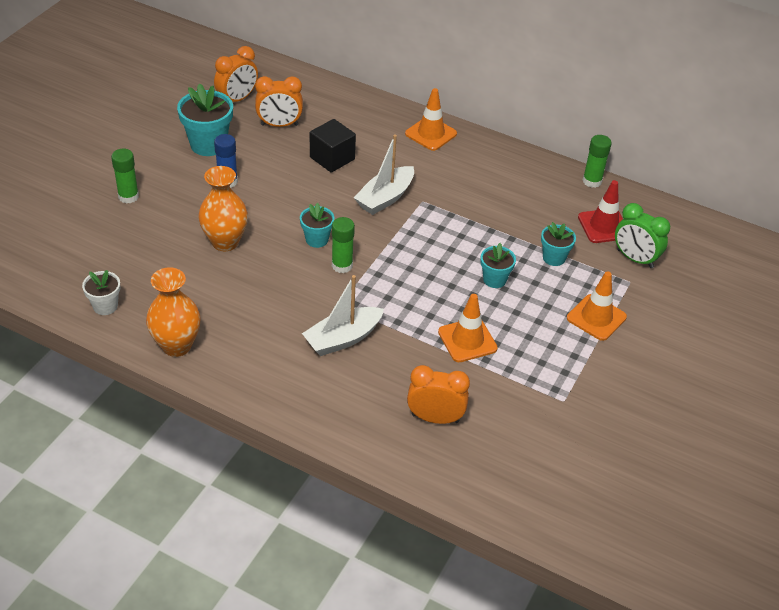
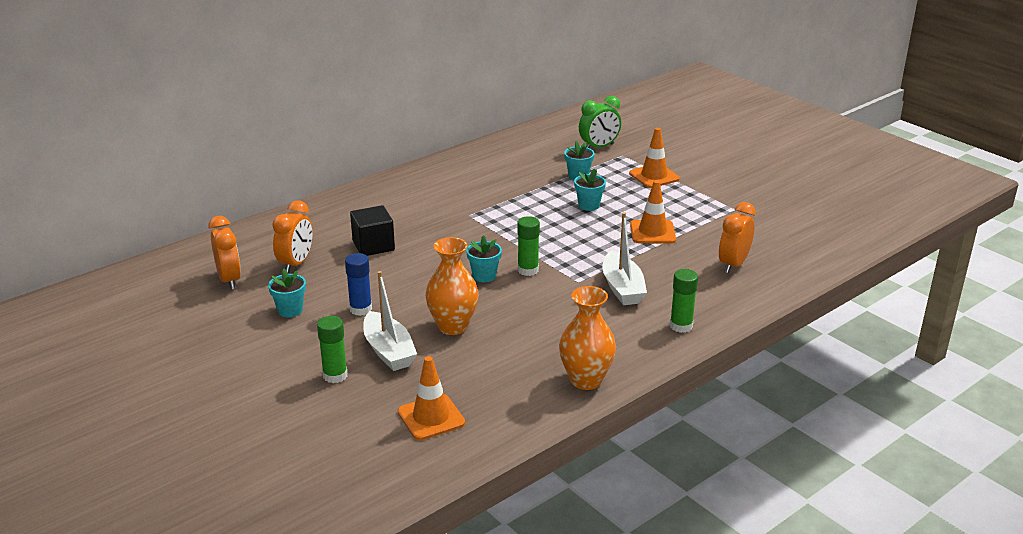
camera: 65 degrees left, 15 degrees down
(105, 306) = (503, 417): white flower pot -> none
(208, 144) = (290, 310): turquoise flower pot -> turquoise flower pot, size x0.58
(385, 198) = (451, 231): white boat -> white boat (388, 351)
(431, 134) = (380, 192): orange traffic cone -> orange traffic cone (431, 417)
(592, 181) = (499, 141): green glue stick -> green glue stick (681, 326)
(603, 226) = (555, 149): red traffic cone -> none

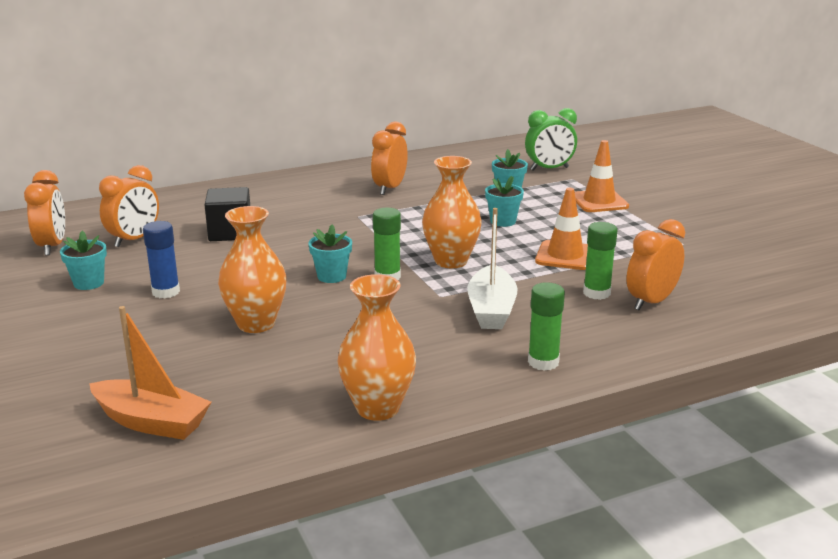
camera: 15 degrees right, 5 degrees down
(335, 375) = (79, 357): green glue stick -> green glue stick (596, 293)
(388, 351) = (161, 339): white boat -> none
(431, 417) = (151, 422): orange traffic cone -> orange boat
(478, 183) = (389, 188): none -> orange clock
(569, 249) = (451, 261): none -> orange vase

